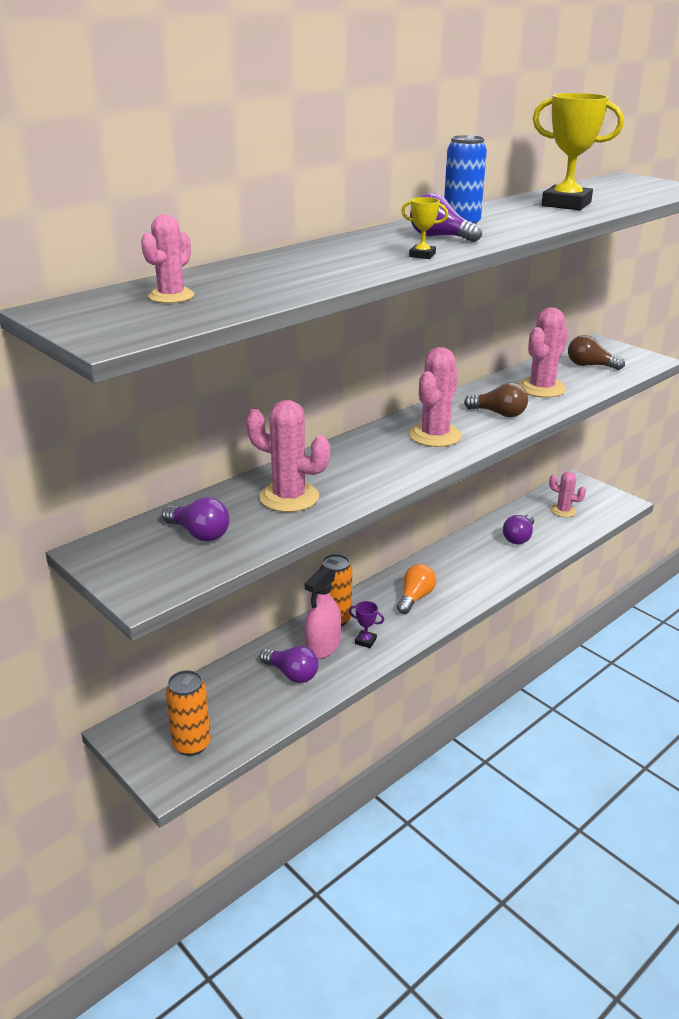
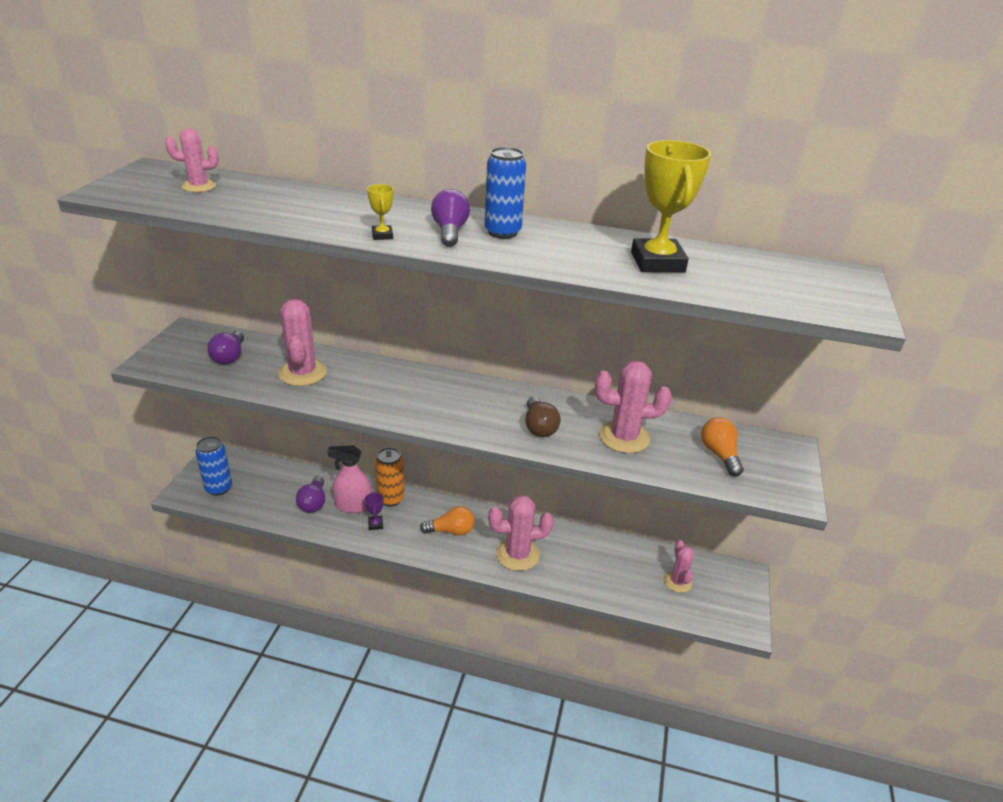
camera: 55 degrees right, 5 degrees up
(191, 744) = (219, 488): orange can -> blue can
(435, 435) = (461, 406): pink cactus -> pink cactus (517, 554)
(518, 538) = (598, 565): purple light bulb -> none
(590, 365) = (719, 454): brown light bulb -> orange light bulb

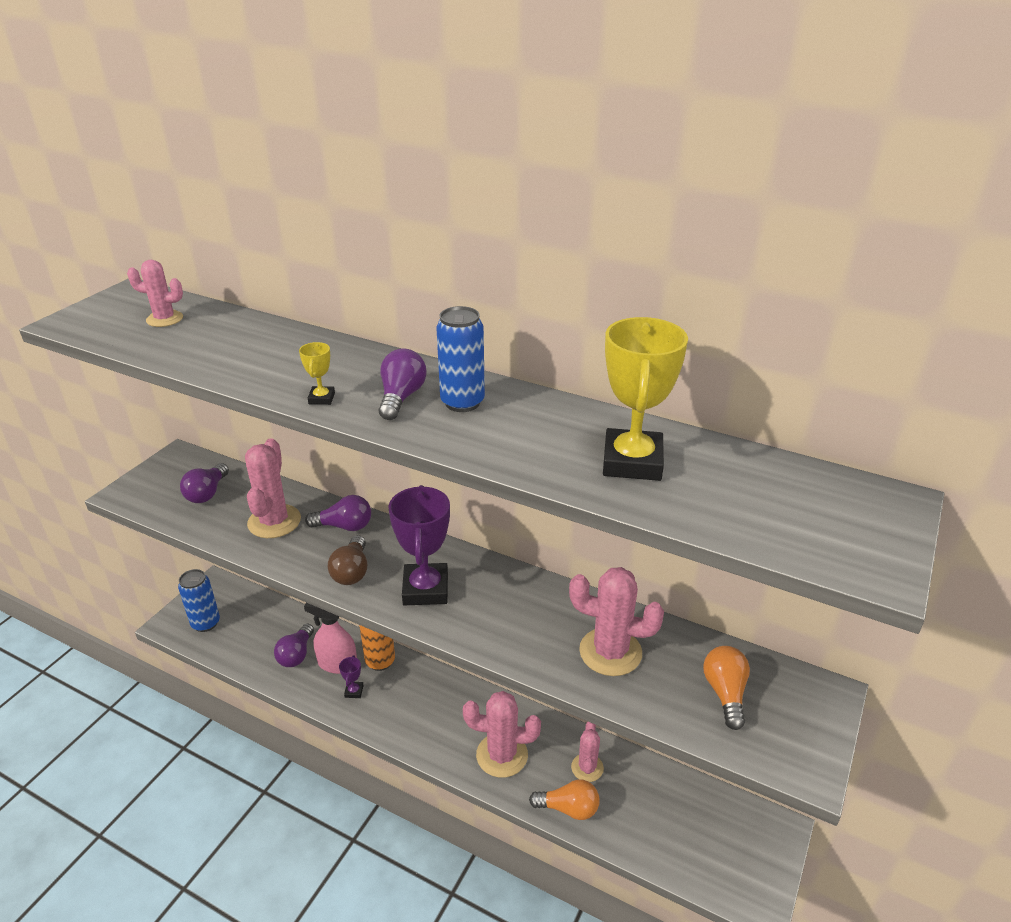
camera: 15 degrees right, 0 degrees up
(368, 371) = (344, 526): none -> purple light bulb
(451, 531) = (435, 712): orange light bulb -> orange light bulb (569, 808)
(458, 410) = (425, 589): none -> purple trophy
(539, 427) = (511, 624): brown light bulb -> brown light bulb (351, 571)
(677, 582) = (687, 825): pink cactus -> pink cactus (587, 768)

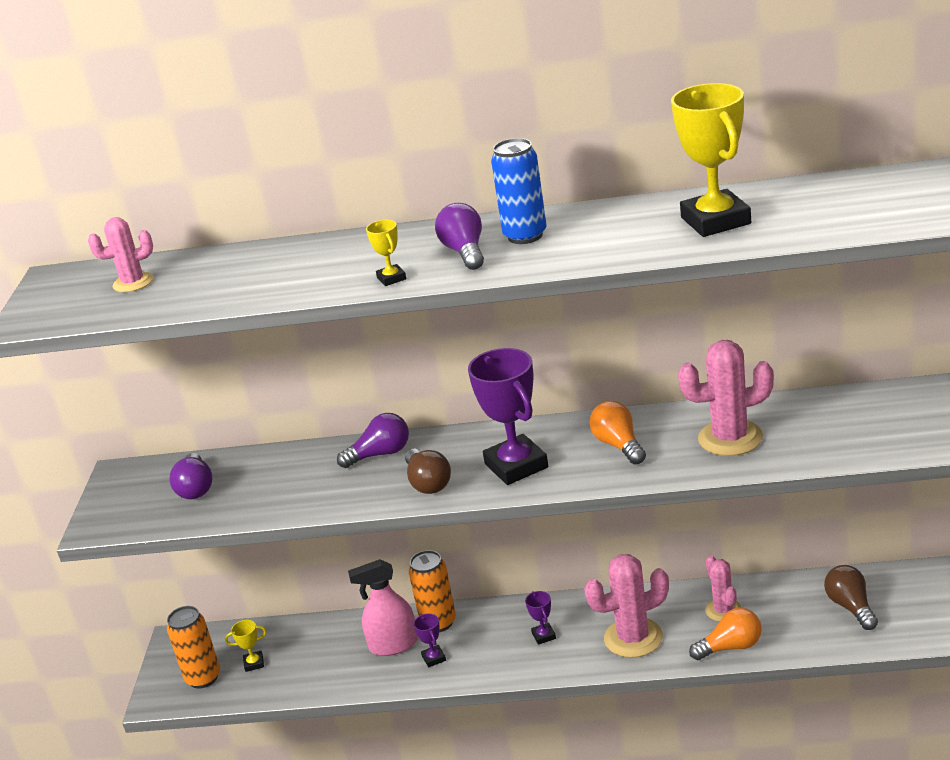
camera: 20 degrees left, 5 degrees down
(205, 623) = (203, 678): blue can -> orange can
(243, 629) = (254, 663): none -> yellow trophy
(274, 521) = (300, 480): pink cactus -> none
(296, 654) = (339, 657): purple light bulb -> none
(440, 715) = (543, 636): none -> purple trophy
(692, 825) = (851, 607): none -> brown light bulb
(725, 693) = (850, 424): orange light bulb -> orange light bulb (618, 445)

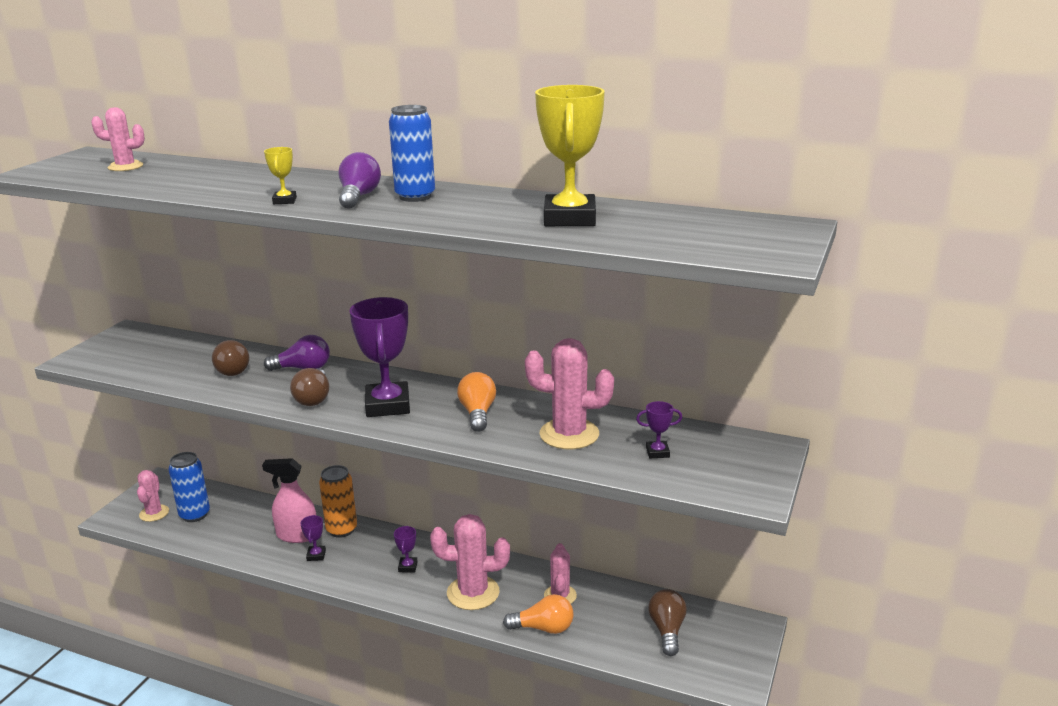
camera: 15 degrees right, 5 degrees down
(195, 488) = (161, 354): purple light bulb -> none
(203, 678) = (154, 513): orange can -> pink cactus
(254, 663) = (195, 515): yellow trophy -> blue can
(302, 479) = (234, 369): none -> brown light bulb
(830, 430) = (657, 452): none -> purple trophy

